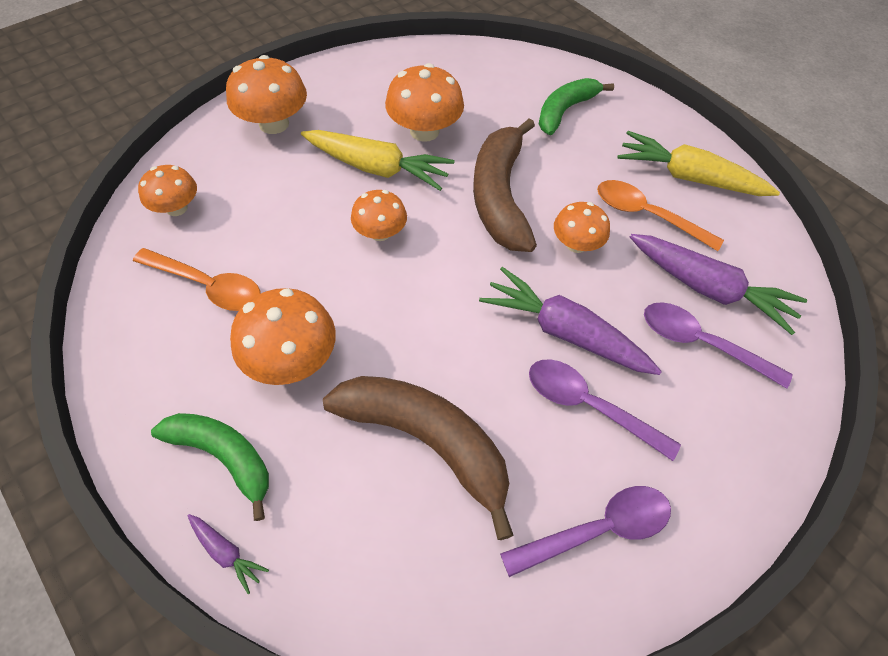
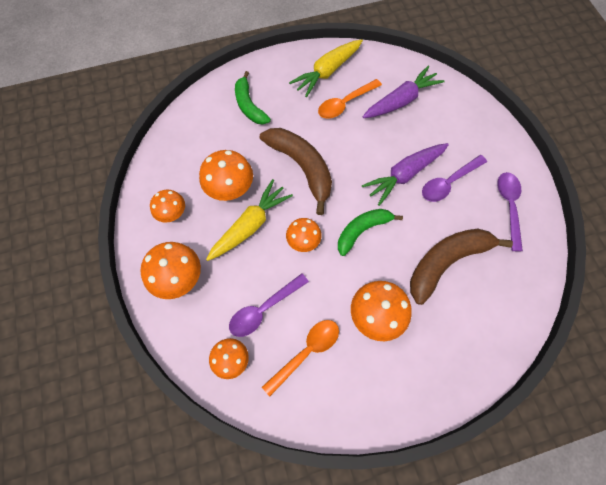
camera: 65 degrees left, 10 degrees up
(224, 456) = (426, 366): green banana -> green banana (362, 230)
(226, 552) = (479, 376): purple carrot -> none
(500, 196) = (302, 167): brown banana -> brown banana turned 150 degrees counterclockwise
(576, 244) = (351, 145): orange mushroom -> orange mushroom (172, 213)
(701, 343) = (430, 120): purple spoon -> purple spoon (264, 309)

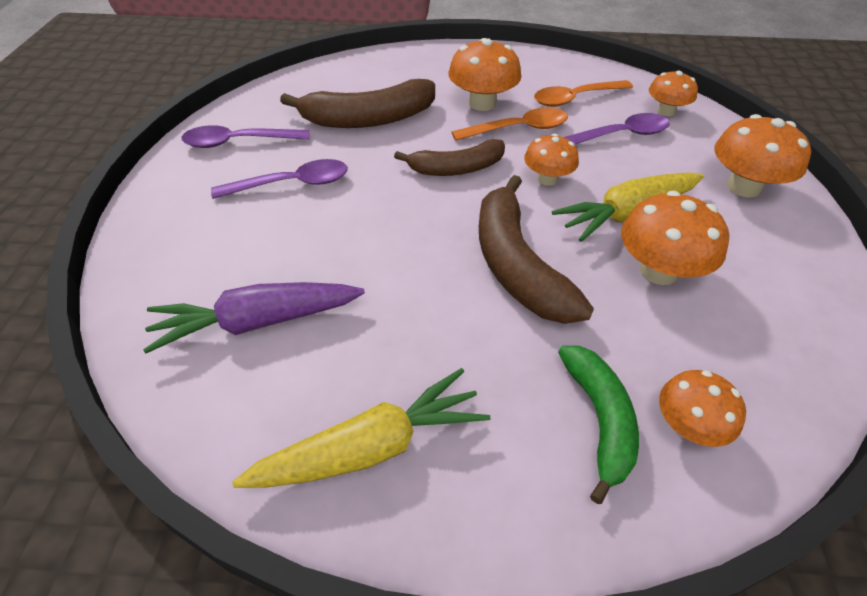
camera: 160 degrees left, 20 degrees down
(172, 213) = (768, 262): orange mushroom -> orange mushroom (688, 426)
(345, 103) = (374, 353): orange spoon -> orange spoon (518, 129)
(362, 230) = (456, 168): green banana -> brown banana
(404, 175) = (349, 210): purple carrot -> none
(509, 207) = (239, 142): purple spoon -> purple spoon turned 60 degrees clockwise

